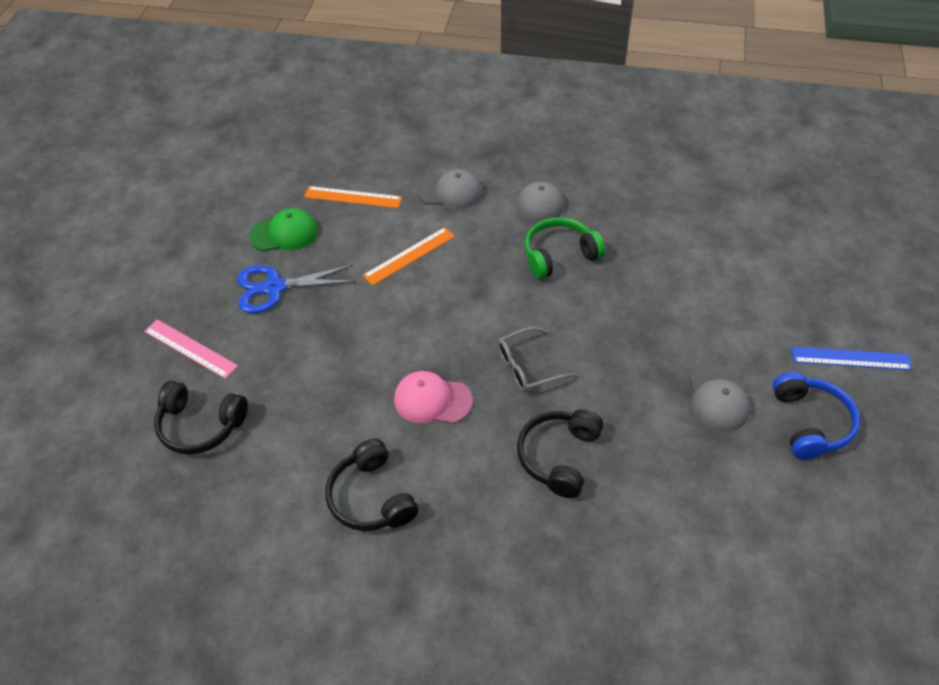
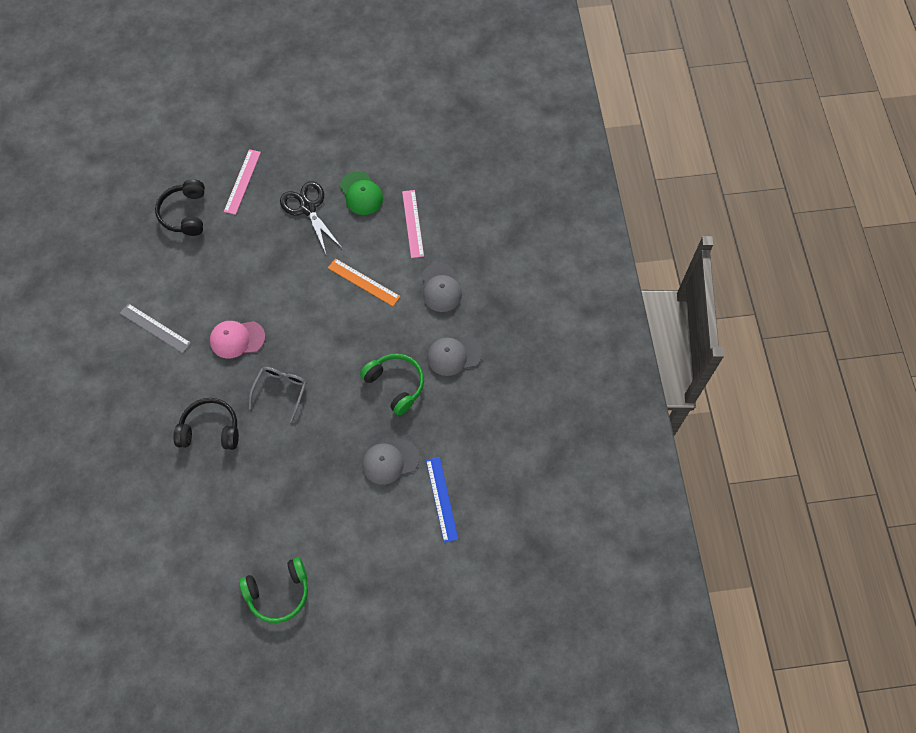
camera: 70 degrees right, 15 degrees up
(274, 288) = (308, 208): blue scissors -> black scissors
(353, 197) = (413, 223): orange ruler -> pink ruler
(371, 497) = (155, 328): black headphones -> grey ruler
(432, 400) = (237, 339): pink cap -> pink cap turned 90 degrees counterclockwise
(528, 367) = (280, 391): grey glasses -> grey glasses turned 60 degrees clockwise
(718, 398) = (285, 524): grey cap -> grey cap (390, 461)
(810, 423) = (278, 593): blue headphones -> green headphones
(850, 358) = (348, 617): blue ruler -> blue ruler (441, 499)

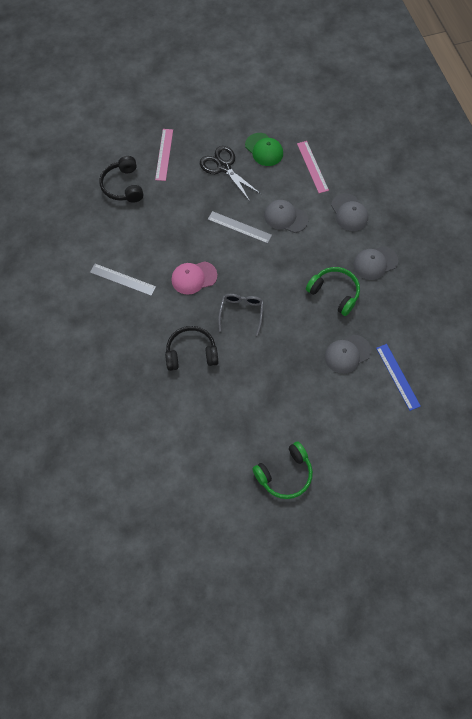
camera: 10 degrees left, 0 degrees up
(306, 285) = (239, 227): none -> grey ruler
(363, 282) = (285, 217): orange ruler -> grey cap

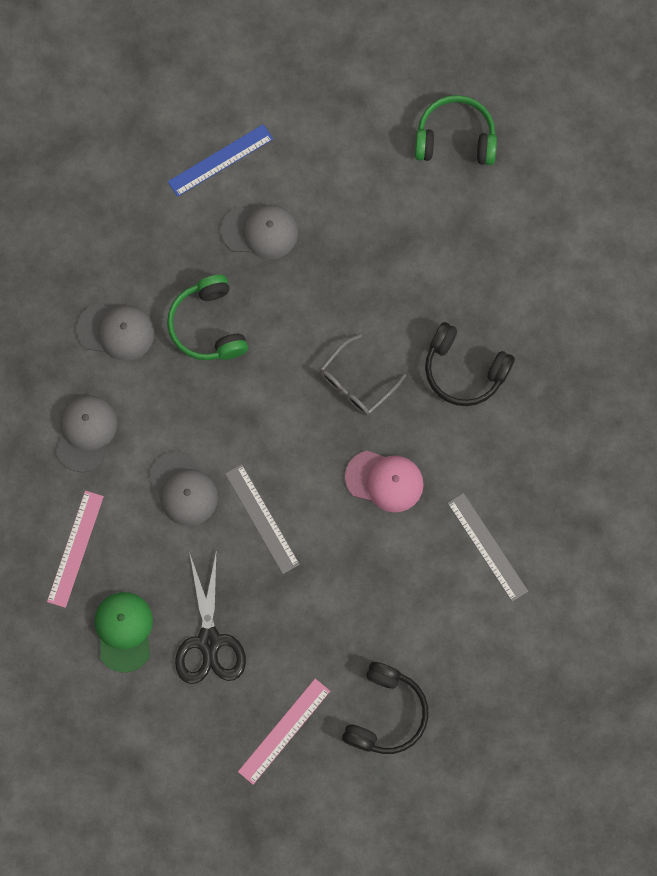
camera: 145 degrees left, 10 degrees up
(397, 376) = (220, 160): blue ruler -> blue ruler turned 45 degrees clockwise

